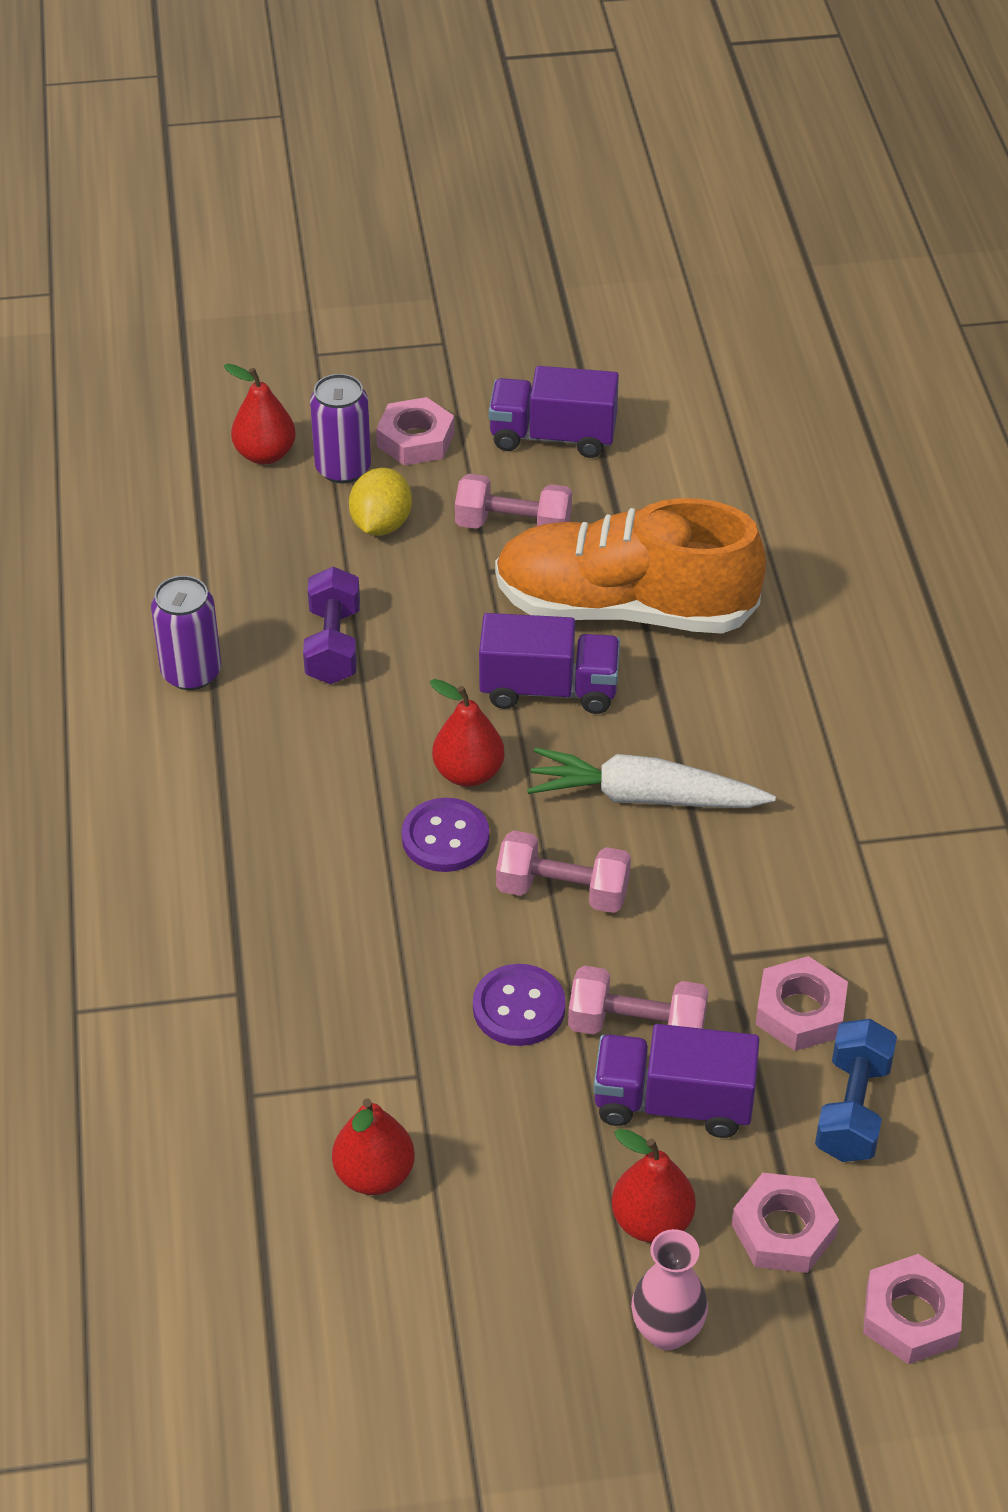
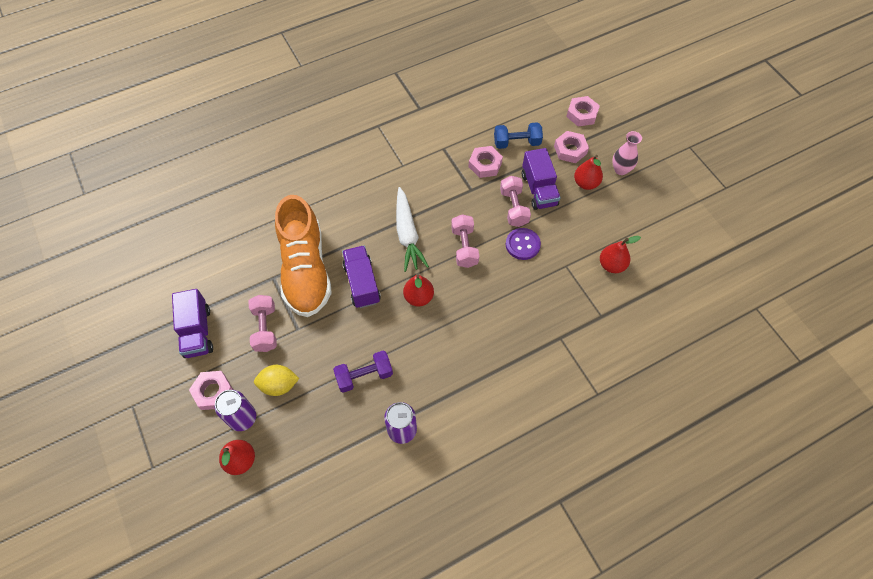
camera: 110 degrees left, 15 degrees up
(445, 838) = (455, 294): purple button -> none

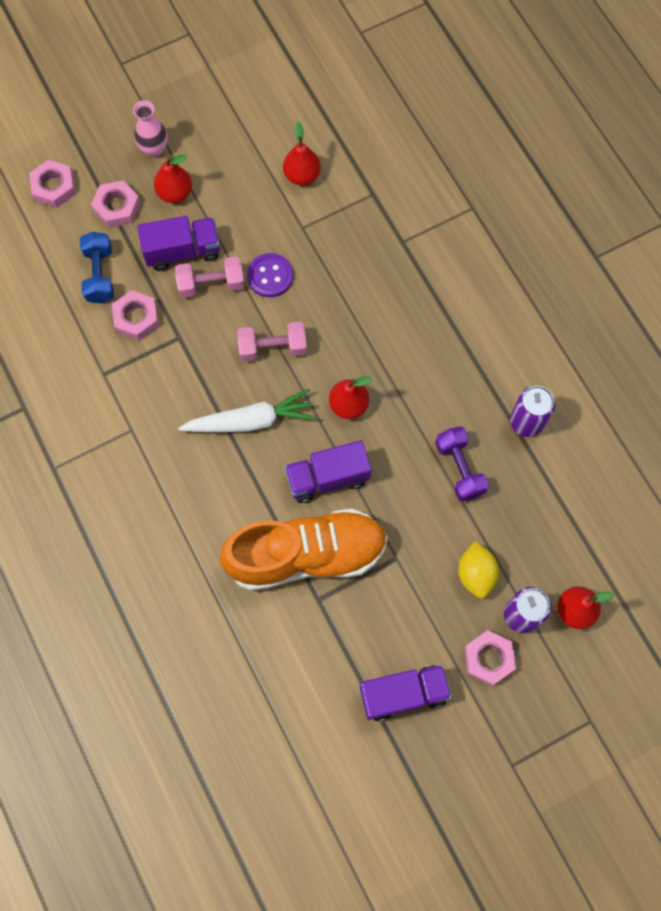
camera: 90 degrees left, 10 degrees up
(265, 328) = (396, 600): pink dumbbell -> none

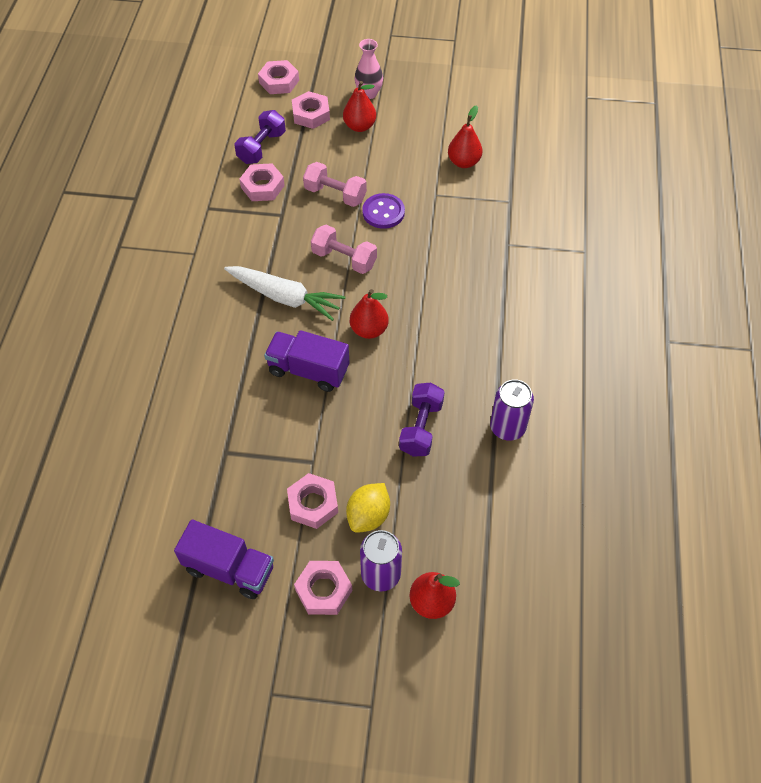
camera: 35 degrees right, 15 degrees down
(100, 274) = (262, 147): blue dumbbell -> purple dumbbell
(182, 251) = (333, 163): purple truck -> none
(306, 555) = (244, 414): orange shoe -> none
(425, 594) = (313, 504): none -> pink nut

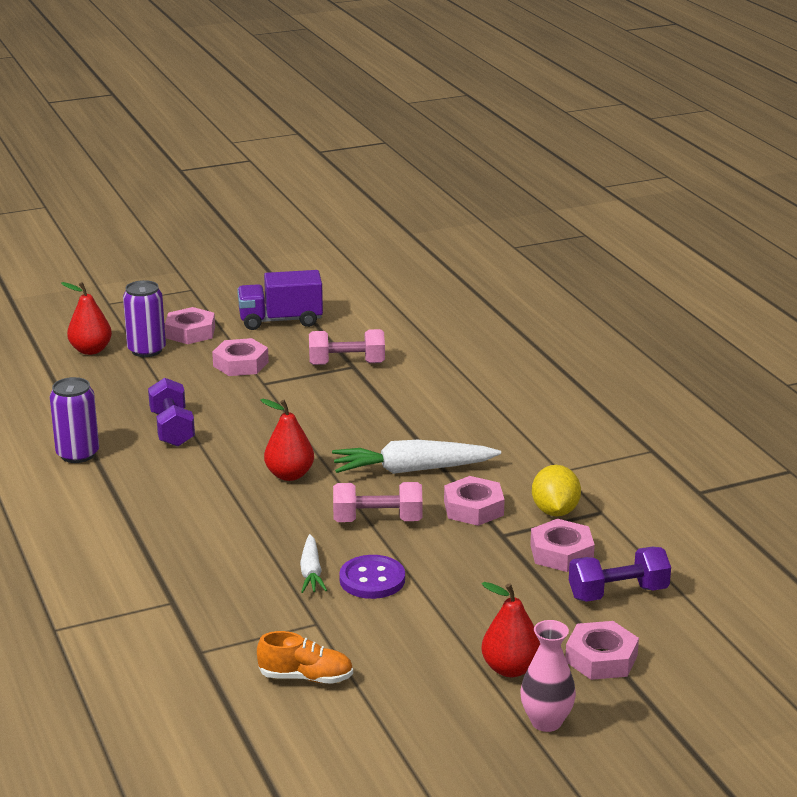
camera: 150 degrees right, 30 degrees down
(262, 147) = (618, 593): purple dumbbell -> purple dumbbell turned 75 degrees clockwise
(279, 81) = (706, 686): pink nut -> pink nut (473, 508)
(308, 370) = (327, 430): purple truck -> none
(335, 194) = (456, 576): pink dumbbell -> pink dumbbell (346, 363)
(368, 516) = (182, 371): yellow lemon -> yellow lemon (555, 511)
(414, 233) = (311, 572): none -> white carrot
(464, 162) = (306, 677): red pear -> orange shoe

